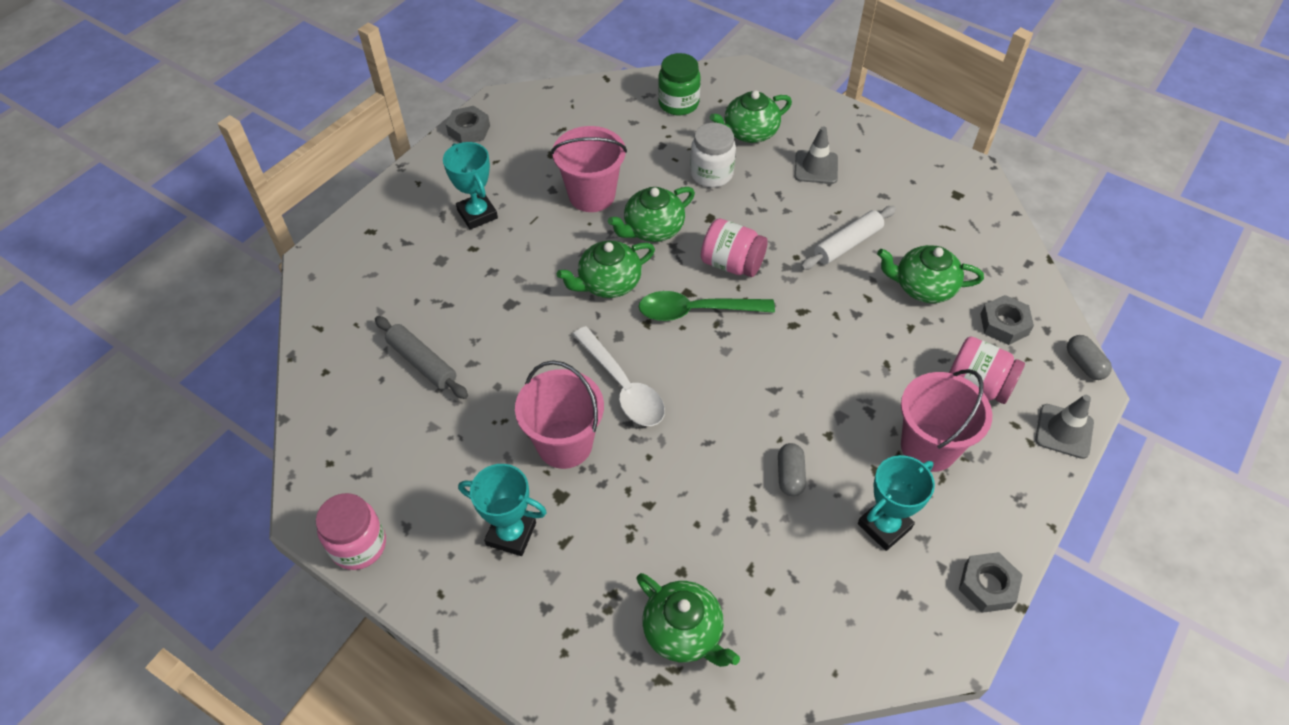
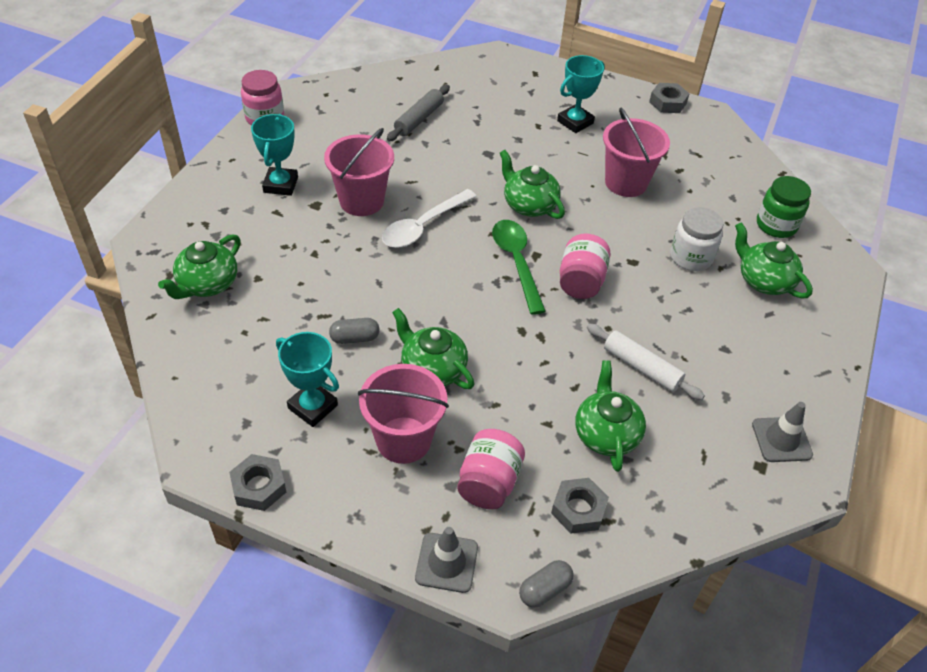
camera: 75 degrees right, 5 degrees down
(652, 229) = (602, 225): green teapot -> green teapot (432, 369)
(816, 167) = (740, 337): grey traffic cone -> grey traffic cone (781, 439)

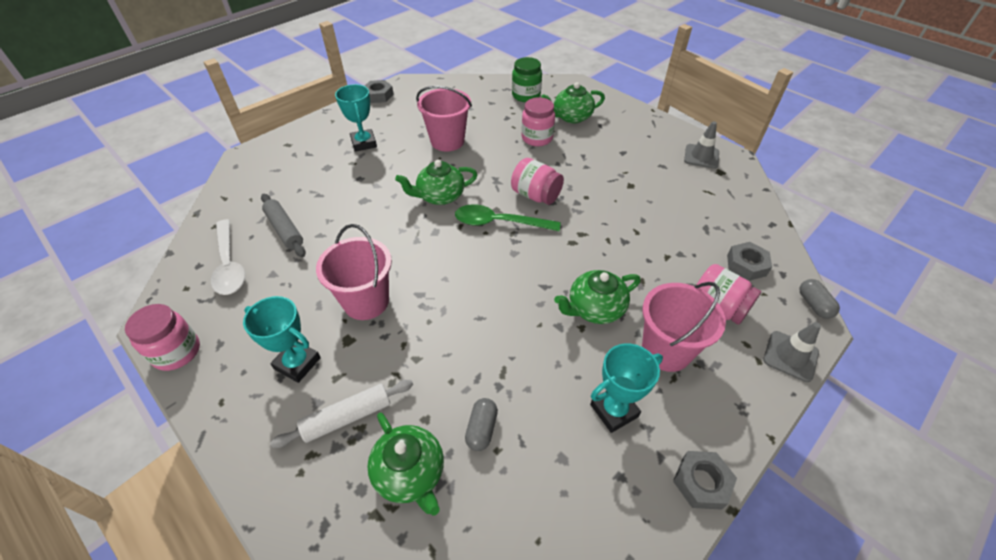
camera: 65 degrees left, 0 degrees up
(355, 338) = (540, 354): grey capsule -> grey capsule (481, 429)
(423, 226) = (426, 267): white spoon -> white spoon (229, 265)
(606, 434) = (682, 230): green teapot -> none
(641, 367) = (628, 193): white rolling pin -> white rolling pin (347, 417)
(691, 257) = (537, 138): white jar -> pink jar

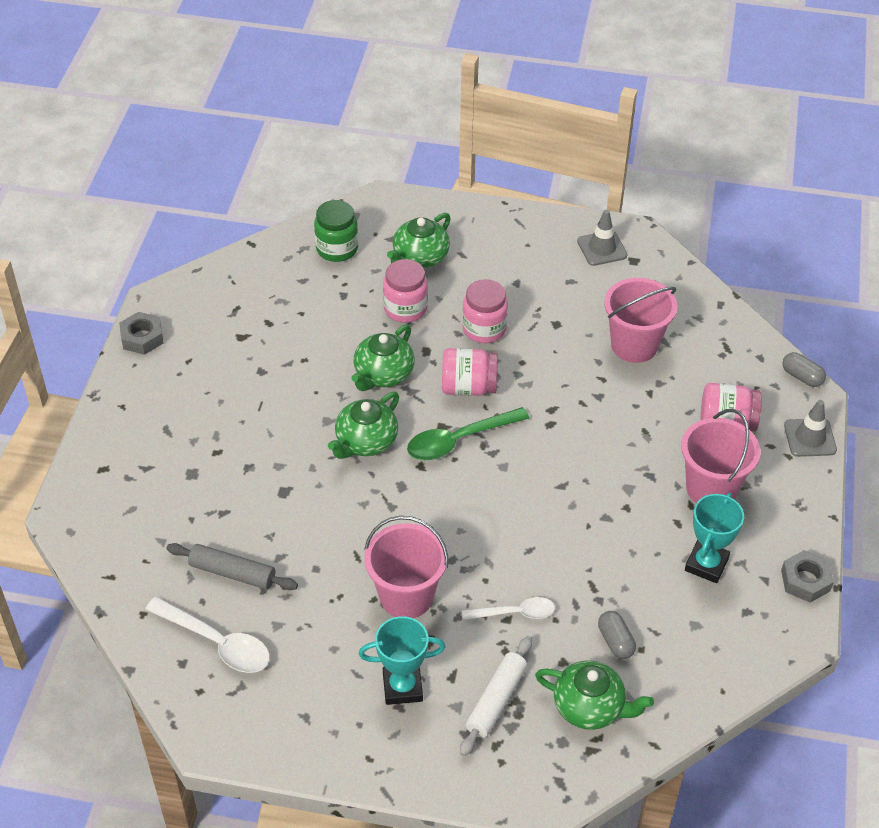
camera: 35 degrees left, 0 degrees up
(177, 352) = (272, 748): pink jar -> pink jar (484, 329)
(364, 143) = (201, 418): turquoise trophy -> none
(426, 357) = (515, 613): none -> white spoon
(447, 141) = (303, 364): pink bucket -> pink bucket (634, 345)
(594, 309) = (624, 483): green teapot -> green teapot (383, 374)
(746, 265) = (724, 364): grey nut -> none

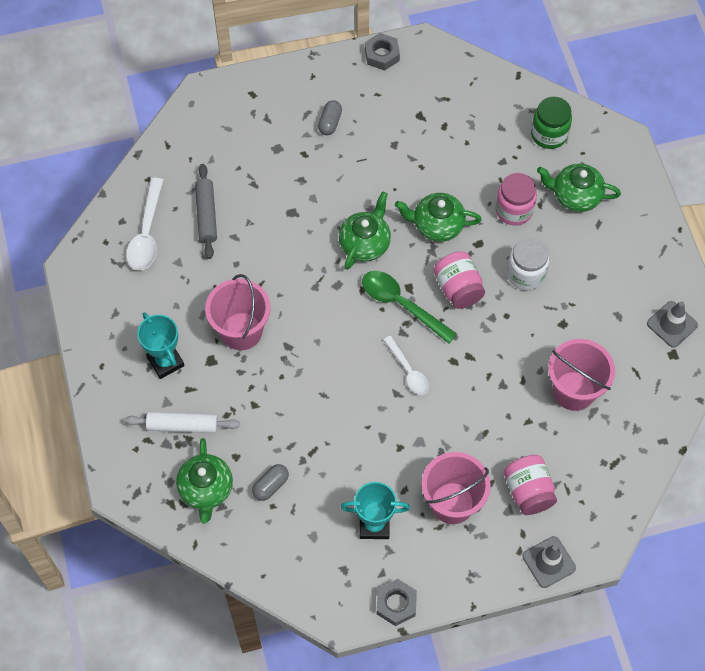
camera: 65 degrees right, 15 degrees up
(365, 442) = (365, 243): green teapot -> green teapot turned 105 degrees clockwise
(484, 329) = (525, 274): pink jar -> white jar
(515, 613) = (262, 408): white spoon -> white spoon (408, 371)
(802, 377) = (615, 534): grey capsule -> grey capsule (330, 122)

